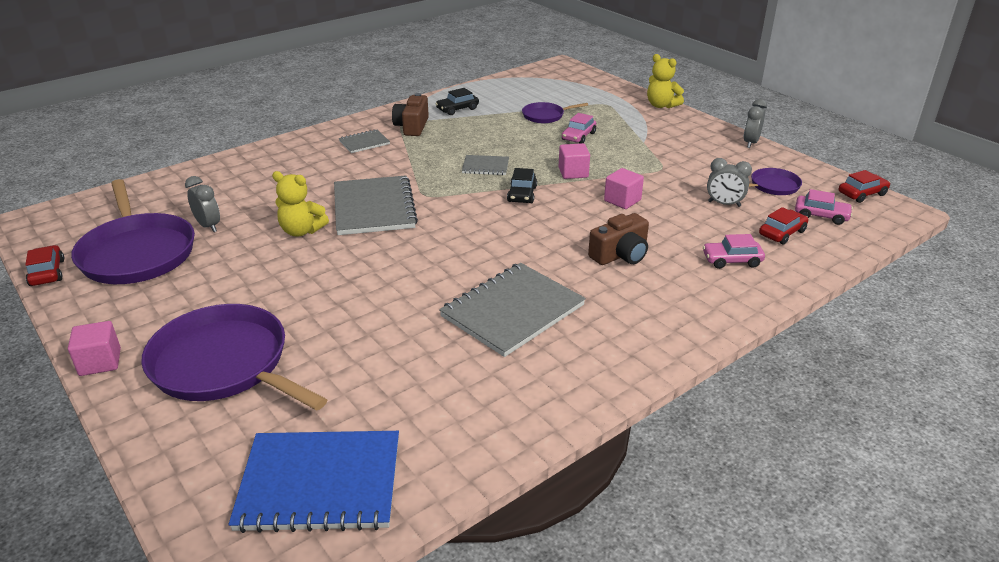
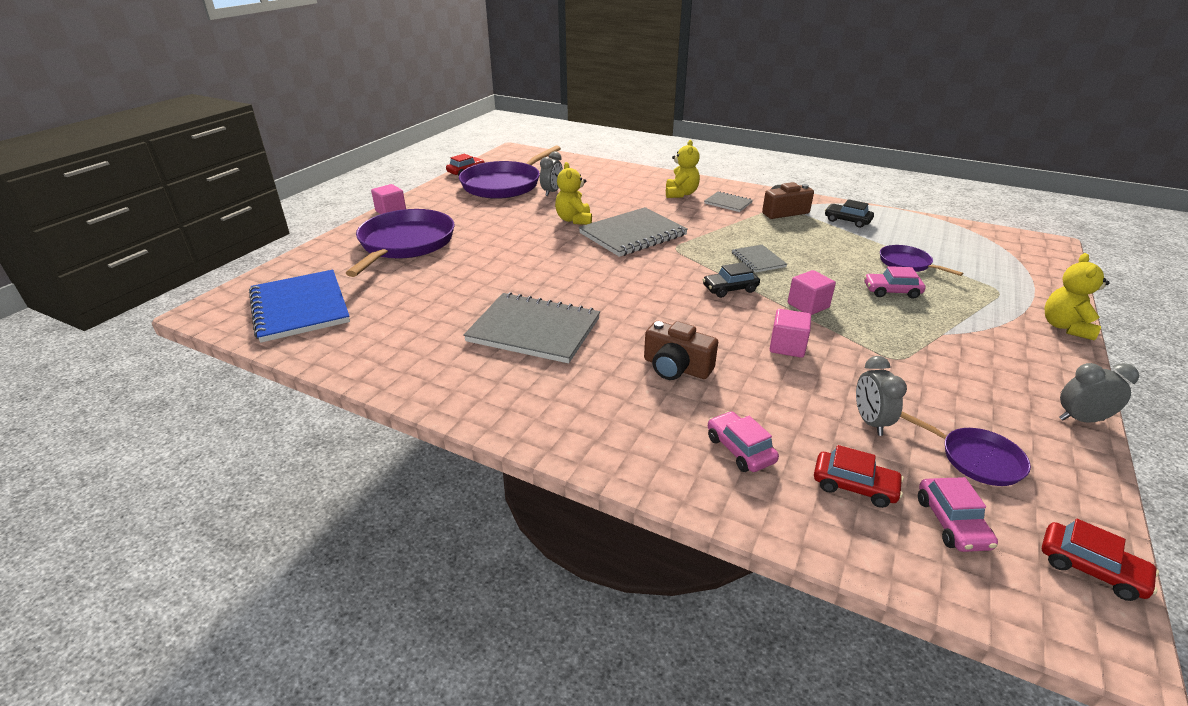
camera: 65 degrees right, 0 degrees up
(314, 157) = (681, 194): none -> yellow teddy bear

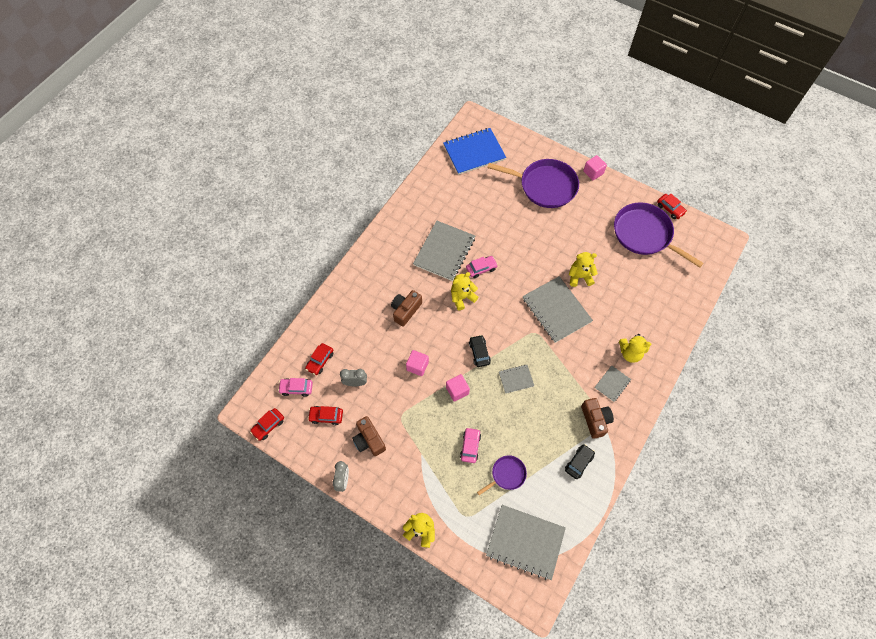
camera: 95 degrees right, 30 degrees up
(552, 192) = (630, 265): grey clock -> none
(631, 308) = (462, 297): none -> yellow teddy bear
(740, 449) = (347, 324): pink car -> pink car (481, 268)
(972, 393) = (369, 440): none -> brown camera
(976, 459) = (326, 416): purple pan -> red car
(983, 250) = (525, 542): none -> grey notebook

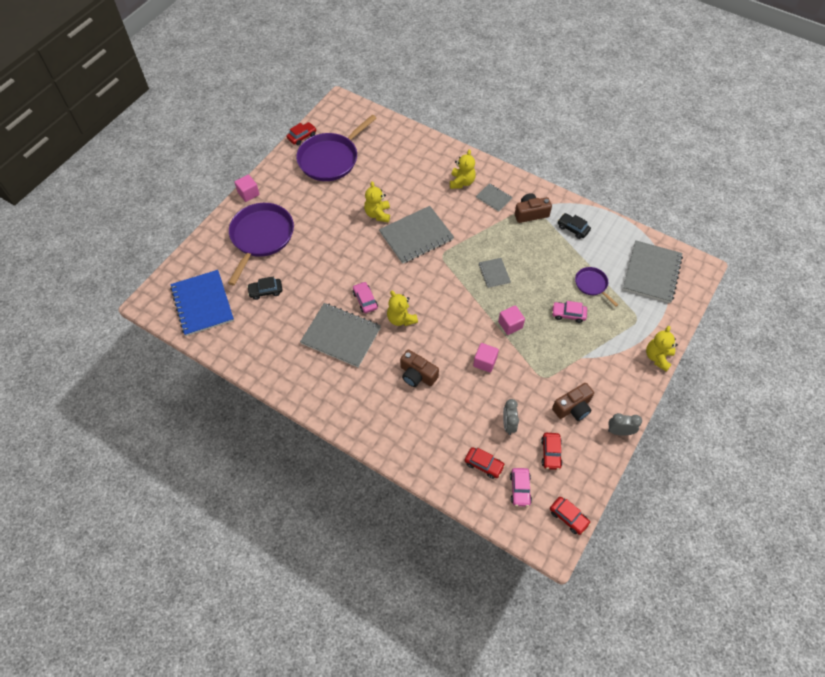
camera: 90 degrees left, 5 degrees down
(479, 353) = (466, 304): black car -> black car (266, 291)

